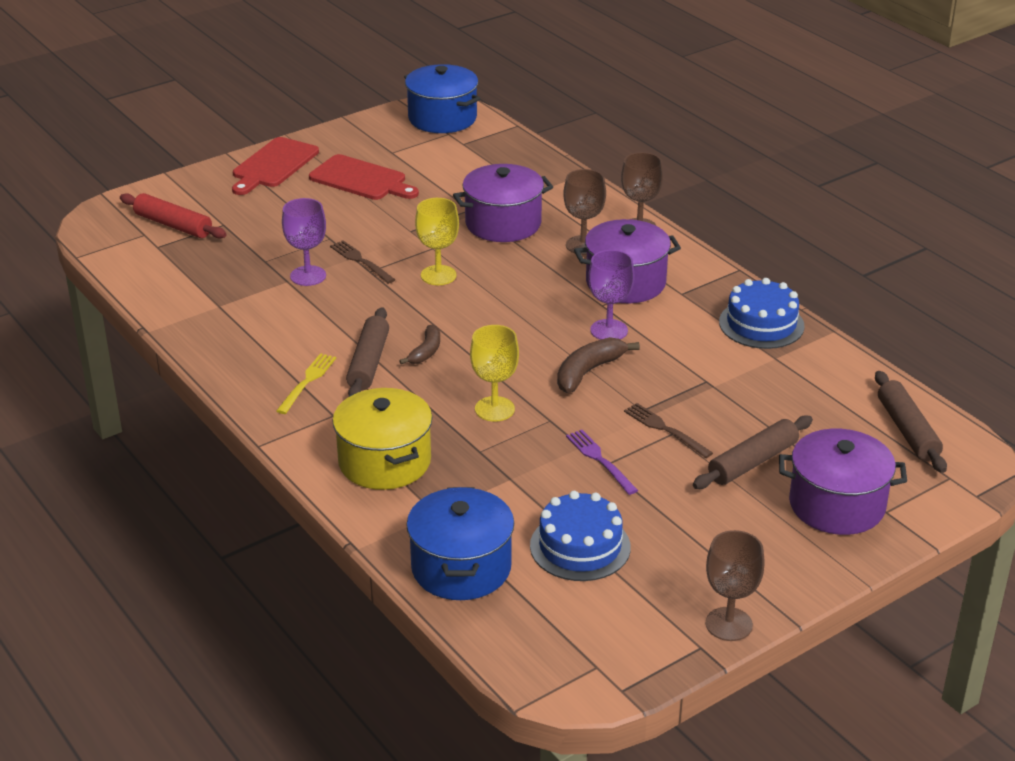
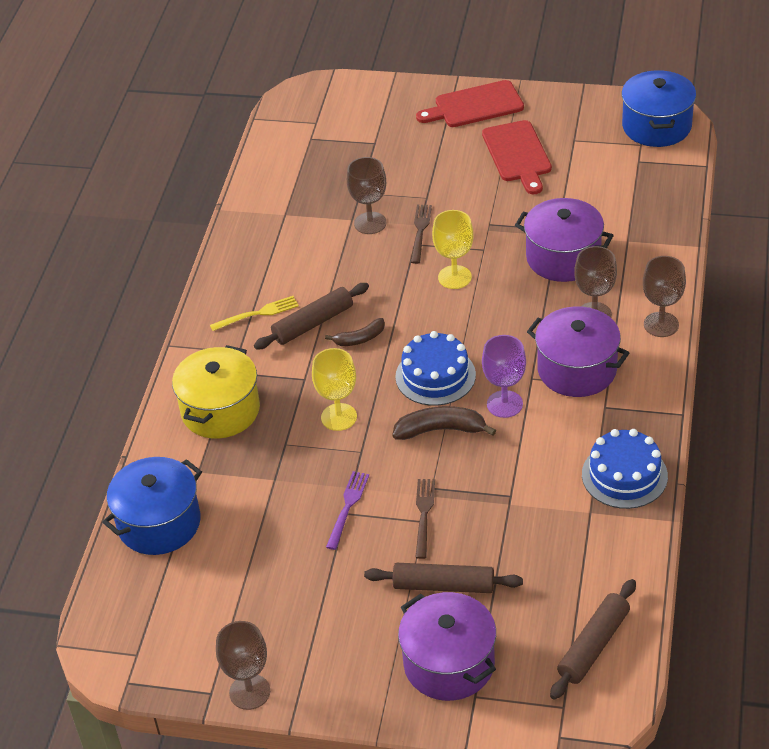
camera: 50 degrees right, 10 degrees up
(173, 225) = (343, 125): red rolling pin -> none
(308, 276) = (370, 223): purple goblet -> brown goblet
(580, 546) = (244, 563): blue cake -> blue cake (435, 376)

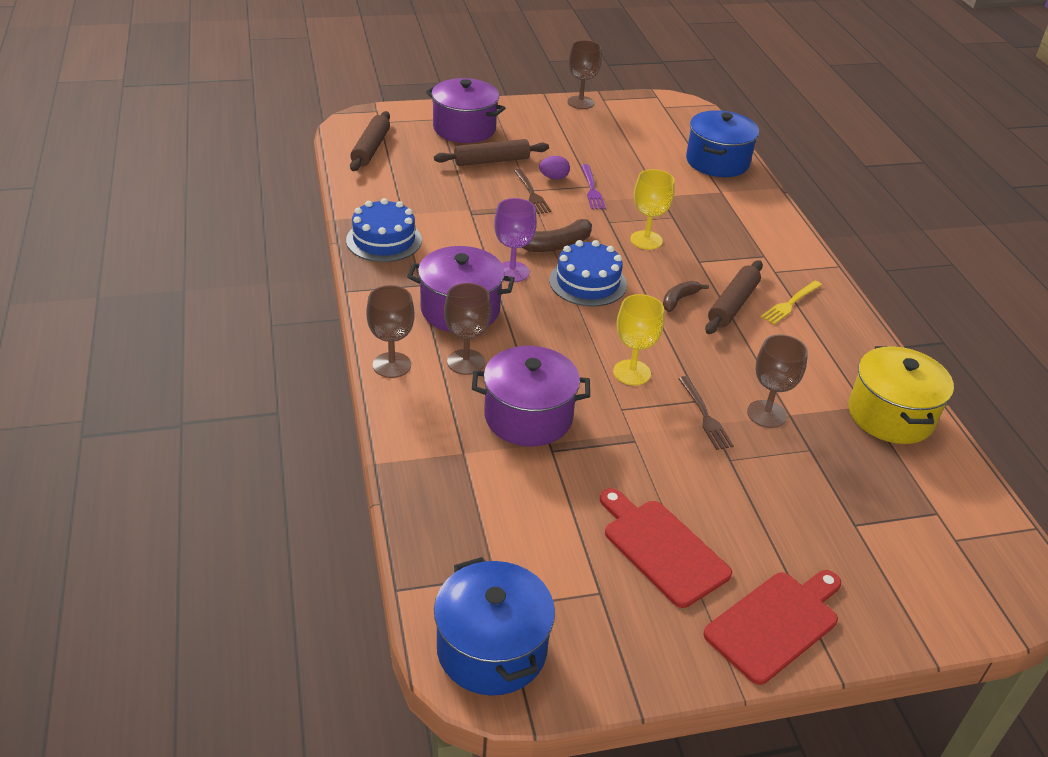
camera: 150 degrees right, 5 degrees down
(220, 410) = (745, 229): yellow pot -> yellow pot (890, 415)
(382, 537) = (553, 178): none -> purple egg

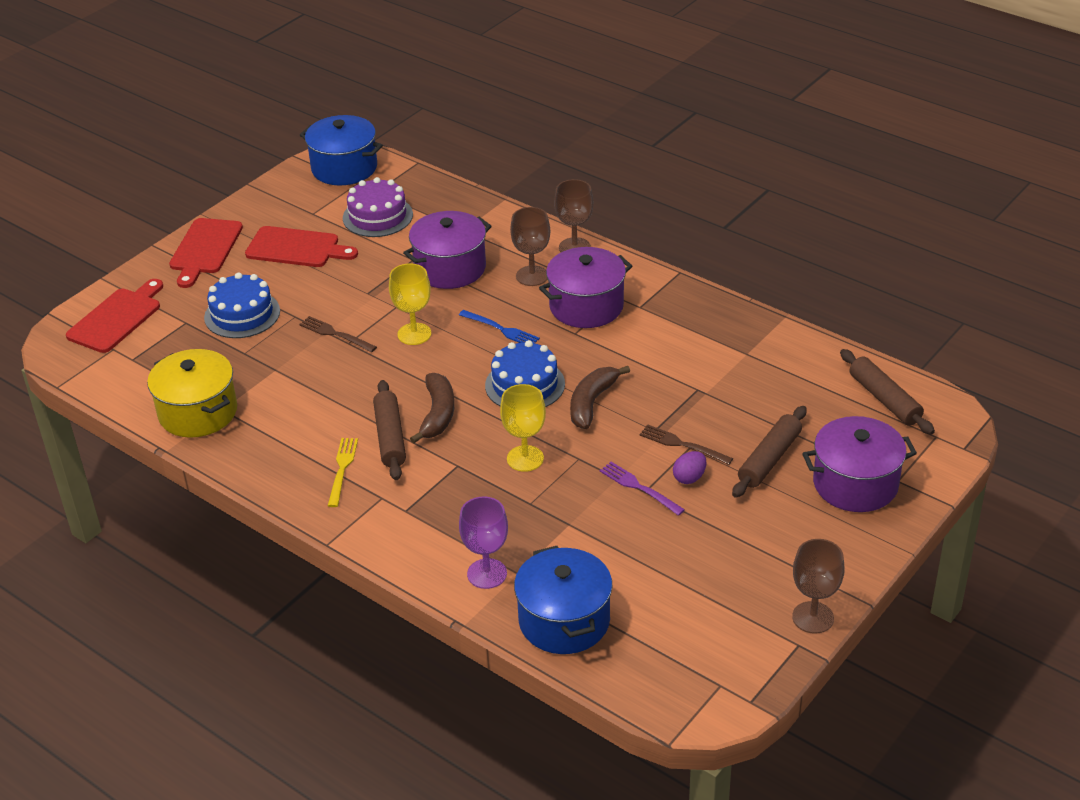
camera: 145 degrees right, 0 degrees up
(384, 240) = (721, 323): blue cake -> blue cake (242, 314)
(512, 272) = (592, 357): purple goblet -> purple goblet (487, 574)
(530, 533) = (377, 216): none -> purple cake
(553, 332) = (501, 329): none -> blue fork
(679, 300) = (437, 414): brown banana -> brown banana, size x1.55
(766, 414) = (292, 360): brown goblet -> none
(936, 581) = (117, 318): none -> red cutting board

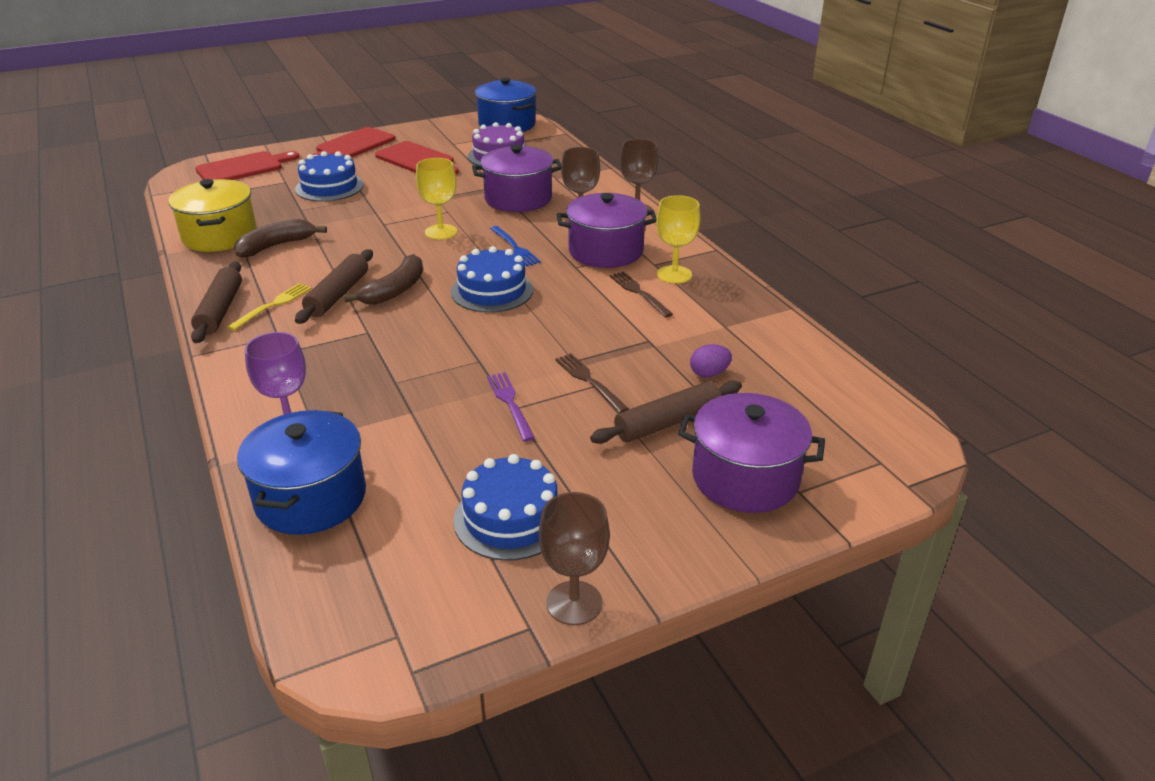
camera: 25 degrees right, 5 degrees down
(335, 334) = (380, 216): brown fork -> brown fork (638, 292)
(525, 458) = (431, 345): yellow goblet -> yellow goblet (674, 274)
(592, 403) = (537, 321): brown banana -> brown banana (276, 246)
(689, 478) = (568, 411): purple egg -> purple egg (709, 373)
(721, 577) = (511, 518): none -> blue cake
(884, 399) = (844, 408): brown rolling pin -> brown rolling pin (220, 310)

